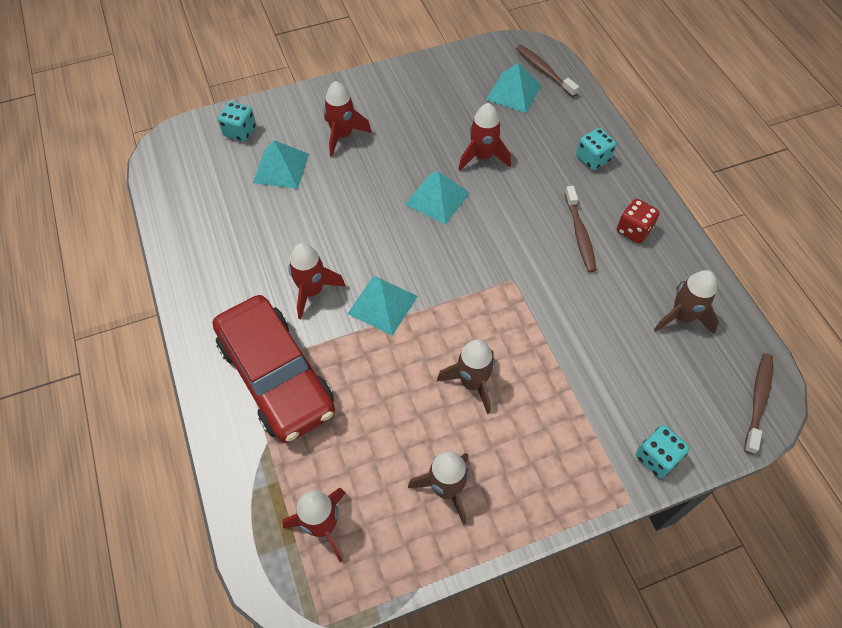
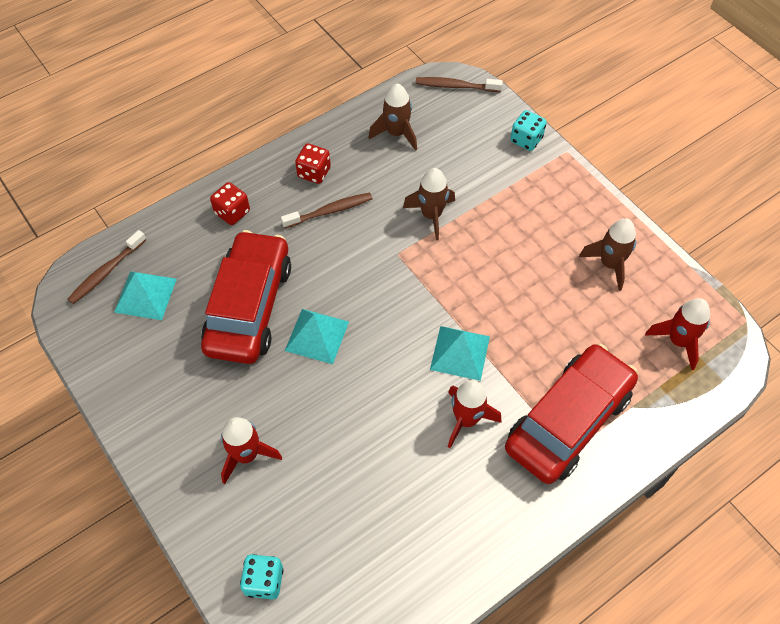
camera: 105 degrees left, 0 degrees up
(281, 168) = (312, 508): turquoise pyramid -> none
(472, 383) = (512, 265): brown rocket -> brown rocket (431, 215)
(482, 156) = (249, 307): red rocket -> red car
(593, 159) = (232, 212): turquoise dice -> red dice

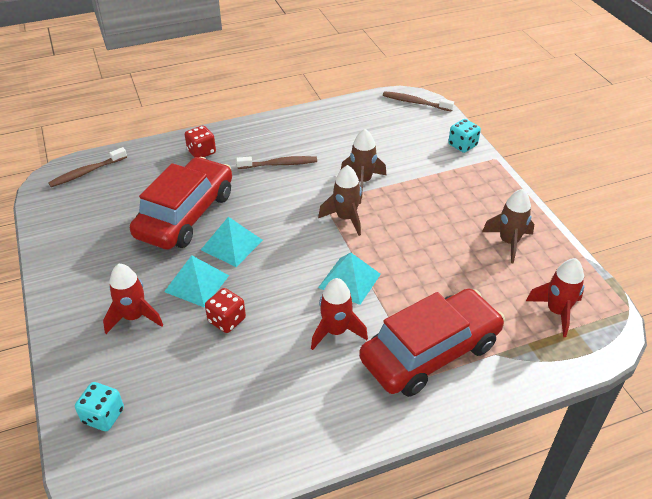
camera: 15 degrees right, 15 degrees down
(145, 295) = (108, 192): turquoise pyramid -> turquoise pyramid (196, 283)
(314, 172) = (277, 138): red dice -> red dice (227, 320)
(396, 133) = (355, 124): brown rocket -> brown rocket (346, 218)

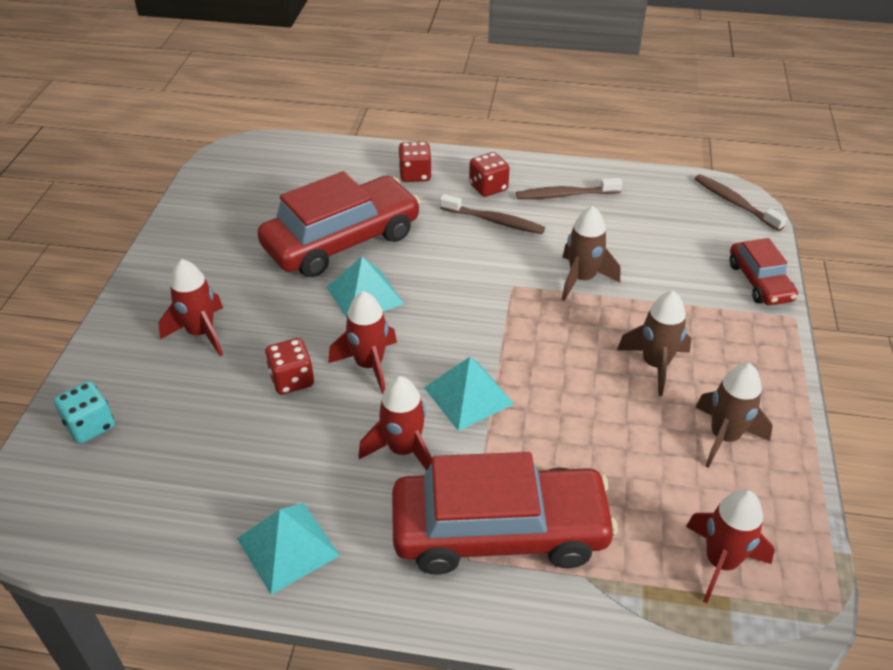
camera: 30 degrees right, 0 degrees up
(86, 172) = (276, 155): brown toothbrush -> brown toothbrush (565, 195)
(196, 283) = (293, 323): turquoise pyramid -> turquoise pyramid (288, 546)
(258, 144) = (488, 187): none -> red dice
(271, 289) = (369, 365): none -> red rocket
(346, 218) = (525, 317): brown rocket -> brown rocket (655, 365)
(462, 145) = (759, 282): turquoise dice -> red car

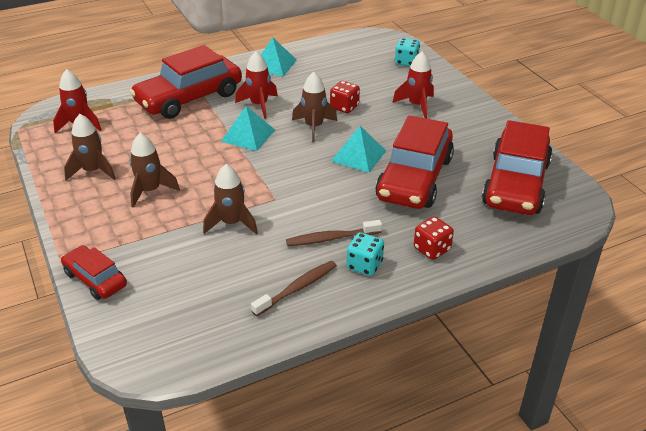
camera: 145 degrees right, 5 degrees down
(257, 192) = (515, 184): none -> red car
(369, 365) = (314, 127): red rocket -> brown rocket
(488, 187) = (364, 265): red dice -> turquoise dice
(735, 203) = (140, 354): brown toothbrush -> none

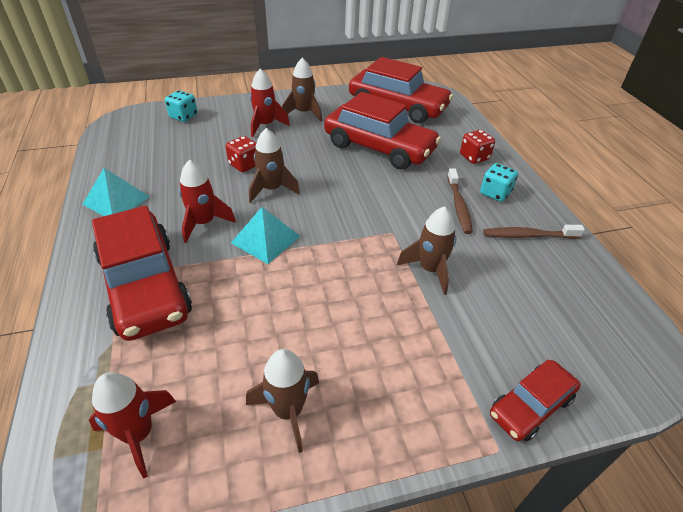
camera: 80 degrees left, 5 degrees up
(150, 191) = (355, 340): brown rocket -> brown rocket (304, 113)
(297, 288) = (528, 235): brown toothbrush -> brown toothbrush turned 60 degrees counterclockwise
(358, 155) = (334, 170): turquoise pyramid -> none

